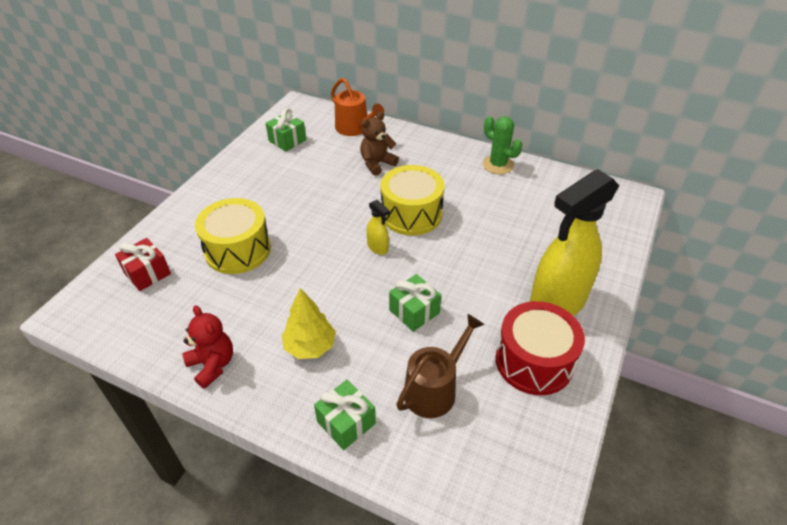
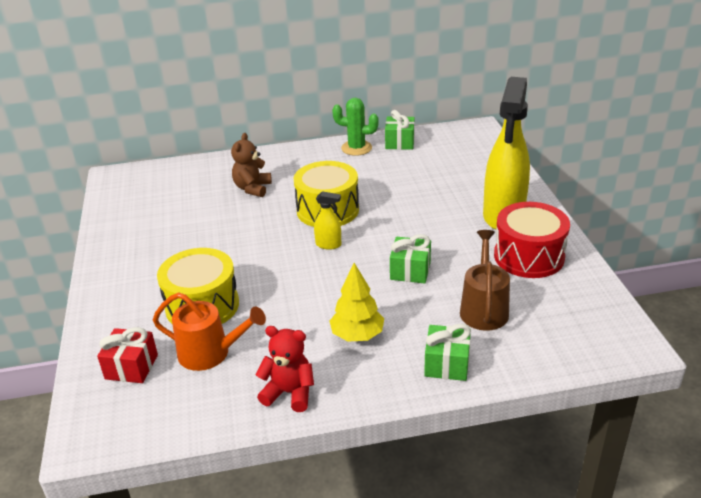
camera: 35 degrees left, 10 degrees down
(287, 140) = (141, 206): green gift -> green gift (399, 142)
(354, 128) = (197, 171): orange watering can -> orange watering can (210, 353)

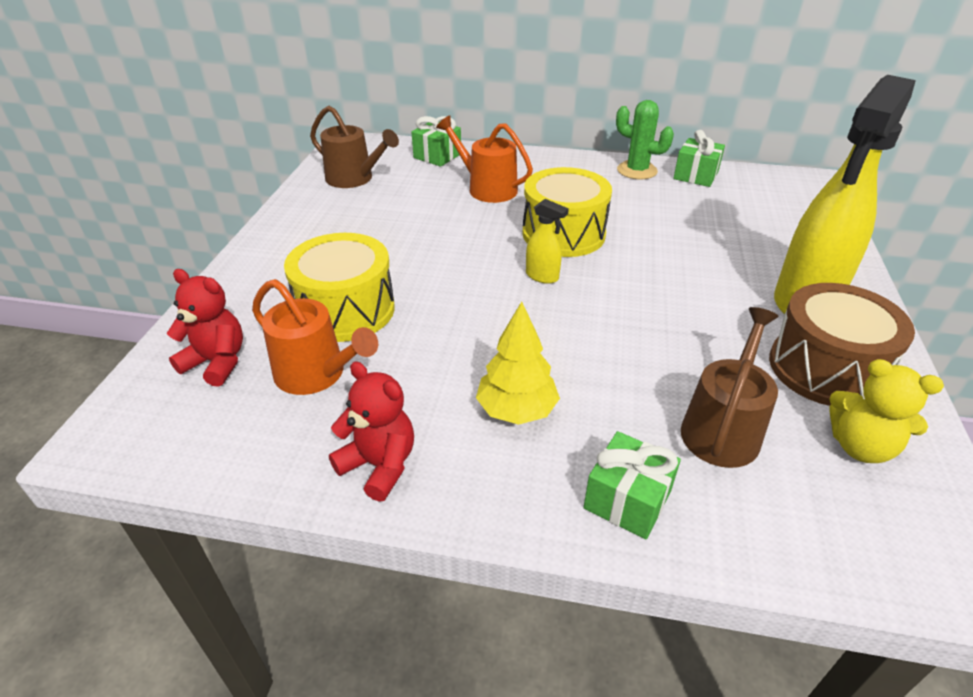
camera: 20 degrees right, 5 degrees up
(131, 367) = (217, 362): red gift -> red teddy bear
(140, 205) = (354, 178): none -> brown watering can
(252, 188) = (487, 188): brown teddy bear -> orange watering can
(410, 271) = (635, 340): green gift -> green gift (437, 156)
(528, 256) = (825, 368): red drum -> brown drum
(561, 296) = (860, 446): none -> yellow teddy bear

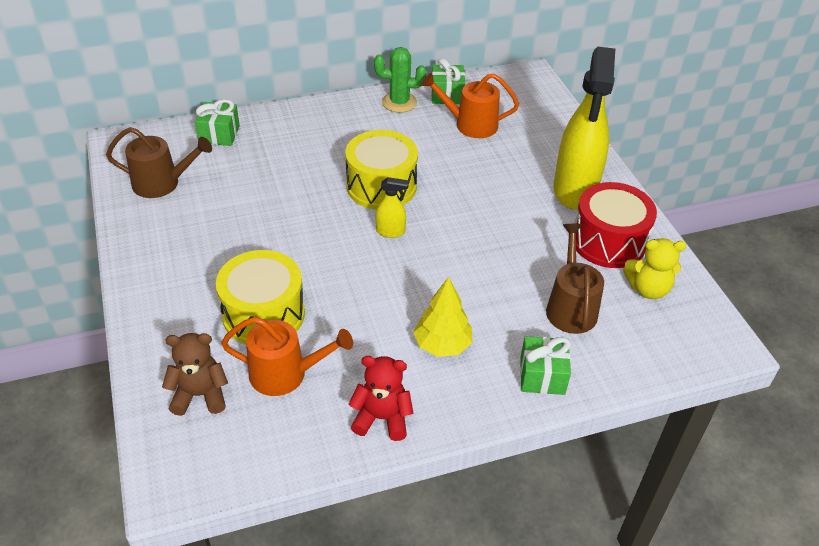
camera: 30 degrees left, 5 degrees up
(217, 362) = (200, 395): red teddy bear -> brown teddy bear
(487, 188) = (289, 158): orange watering can -> orange watering can (470, 124)
(825, 368) = (608, 241): brown drum -> red drum

